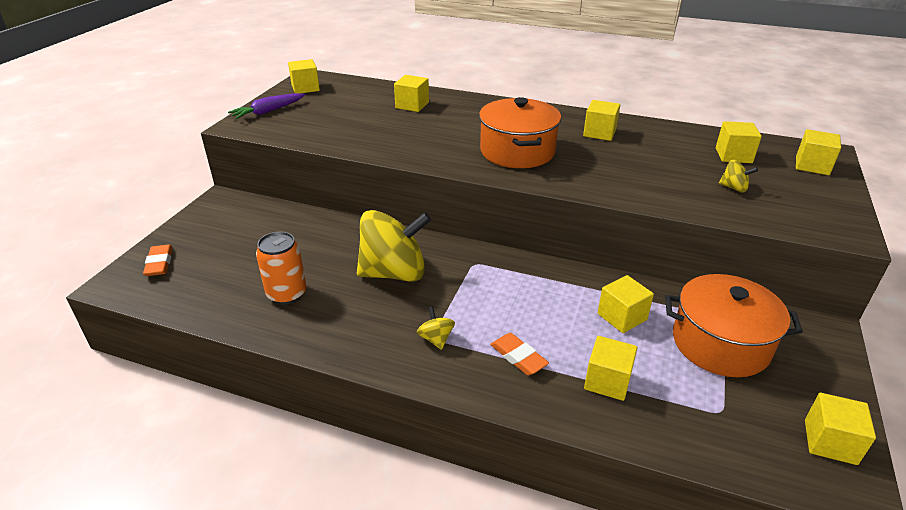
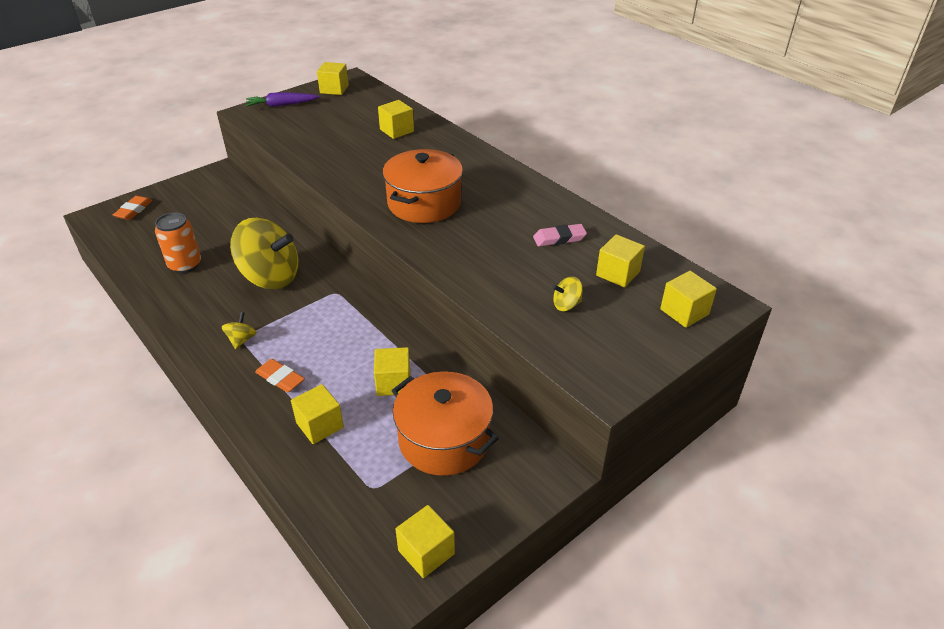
camera: 30 degrees right, 5 degrees up
(518, 357) = (280, 378): orange eraser -> orange eraser turned 45 degrees counterclockwise
(599, 133) = (522, 208): yellow cube -> none
(658, 145) = (559, 238): none -> pink eraser
(734, 188) = (566, 305): yellow spinning top -> yellow spinning top turned 105 degrees clockwise

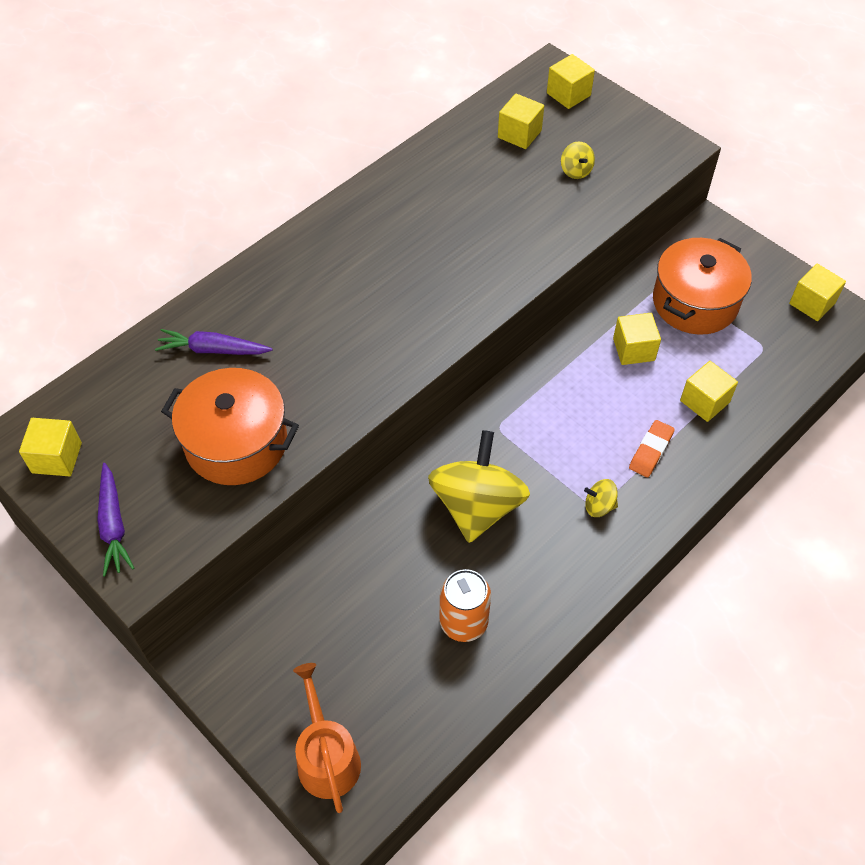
camera: 95 degrees left, 15 degrees up
(134, 210) = (327, 757): orange eraser -> orange watering can
(397, 130) = (213, 350): yellow cube -> purple carrot
(424, 203) = (407, 297): orange pot -> orange pot (236, 443)
(559, 238) = (465, 176): pink eraser -> none

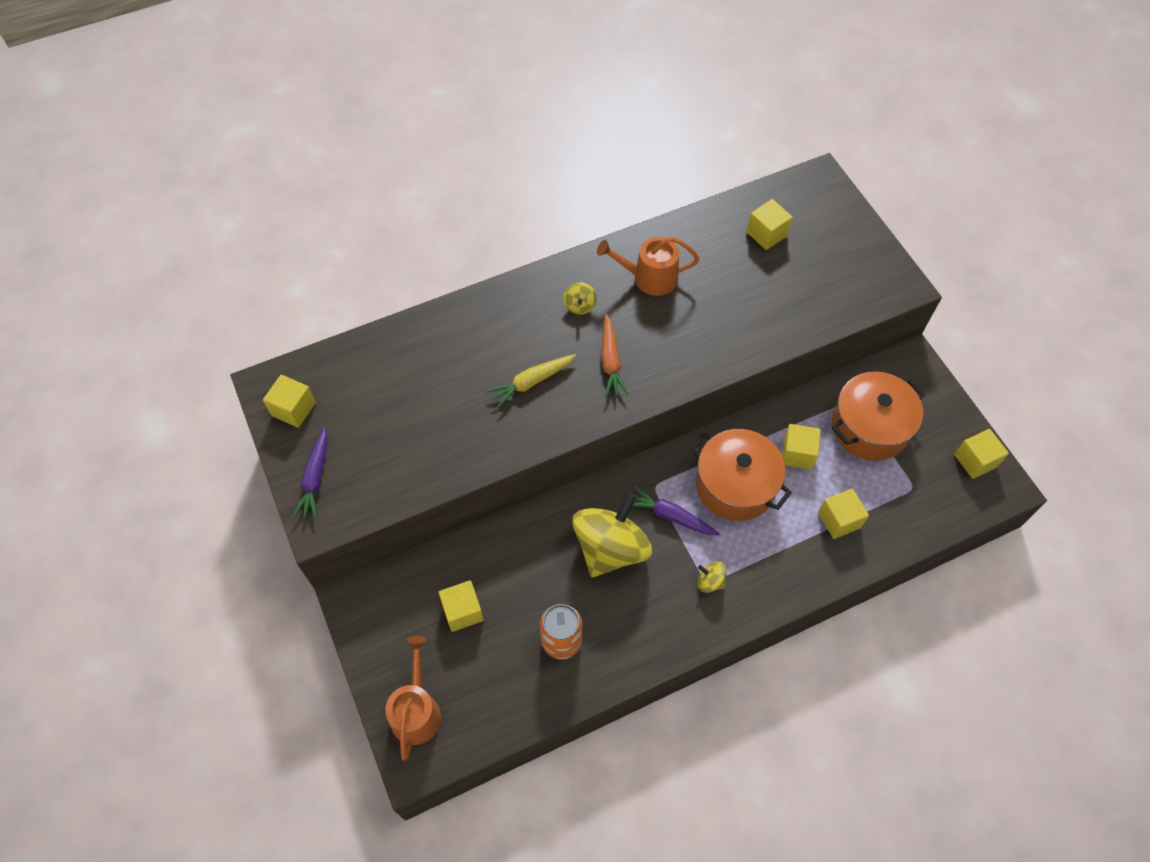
camera: 20 degrees right, 5 degrees up
(213, 350) = (441, 355): purple carrot -> purple carrot (671, 516)
(236, 443) = (430, 440): orange pot -> orange pot (735, 485)
(328, 348) = (531, 382): none -> yellow carrot
(408, 302) = (610, 361): none -> orange carrot
(414, 208) = (649, 278): none -> orange watering can
(568, 94) = (825, 208): yellow cube -> yellow cube (462, 611)
(576, 171) = (801, 283): yellow spinning top -> yellow spinning top (579, 306)
(651, 451) = (774, 548): orange eraser -> none

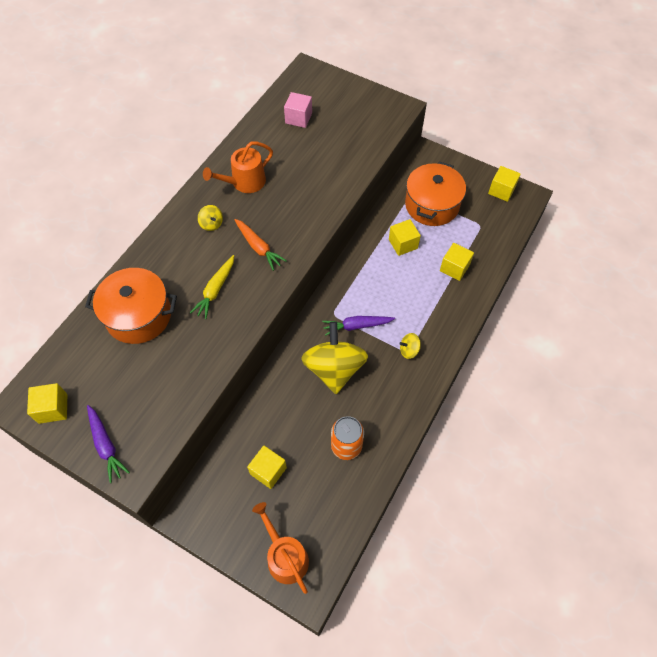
camera: 35 degrees left, 0 degrees up
(735, 485) = (381, 284): orange pot -> orange pot (138, 315)
(766, 234) = (298, 118): yellow cube -> pink cube

